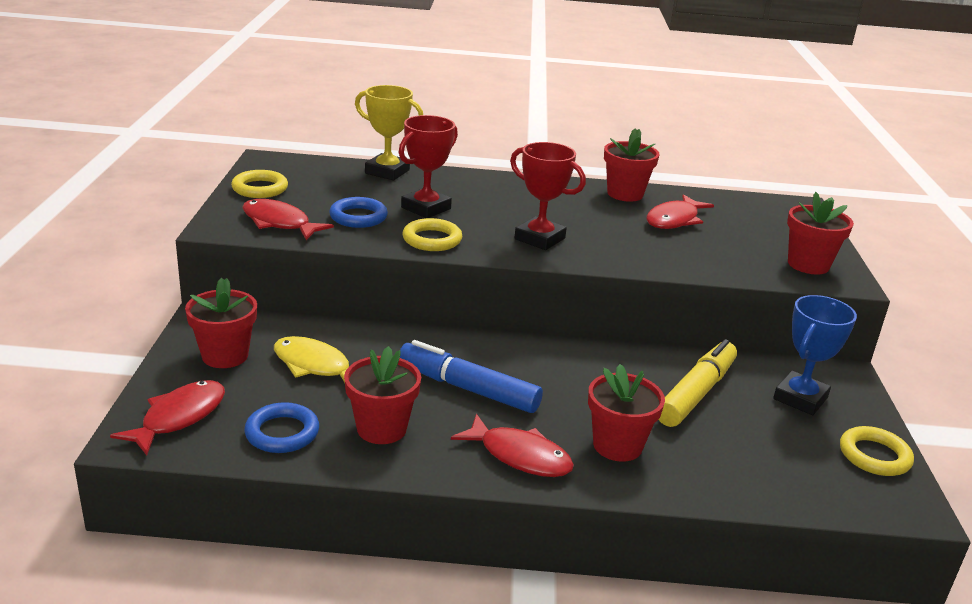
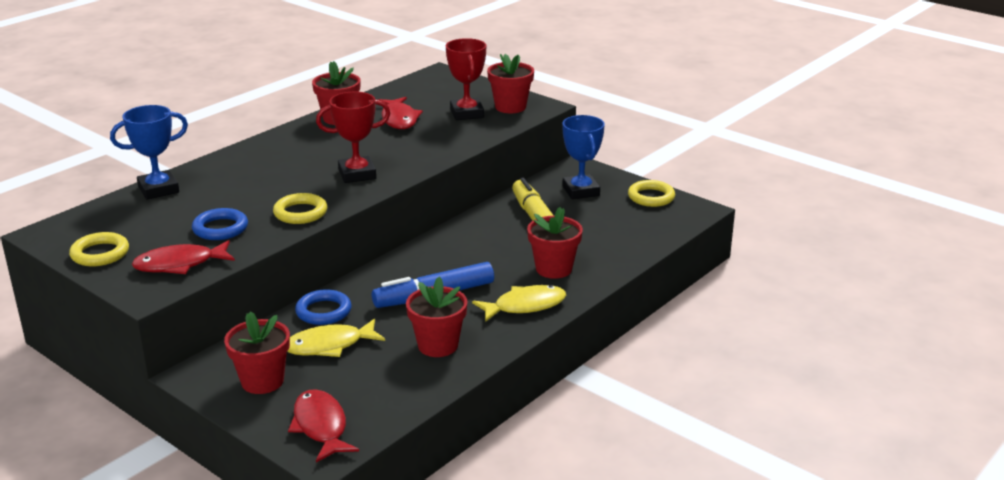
camera: 50 degrees left, 0 degrees up
(282, 433) = (394, 387): blue ring -> blue ring (323, 311)
(387, 172) = (158, 189): yellow trophy -> blue trophy
(426, 208) = (247, 197): red trophy -> red trophy (467, 113)
(519, 456) = (525, 306): red fish -> yellow fish

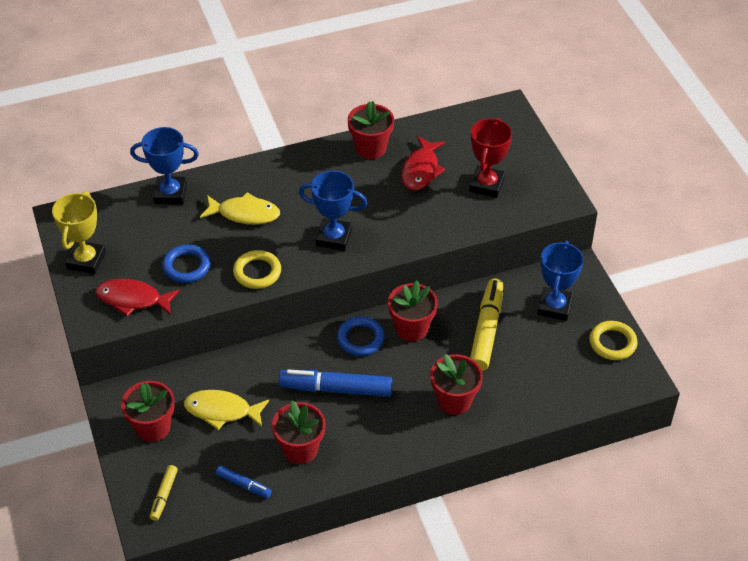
camera: 30 degrees right, 20 degrees up
(100, 254) = (86, 260): yellow ring -> yellow trophy
(321, 426) = (164, 495): red fish -> yellow marker
(323, 311) = (241, 369): blue ring -> blue ring (360, 339)
(357, 174) = (334, 238): red trophy -> blue trophy
(403, 389) = (244, 485): none -> blue marker
(510, 107) = (533, 190): red flower pot -> red flower pot (411, 328)
(525, 306) = (398, 435): yellow fish -> yellow fish (244, 214)

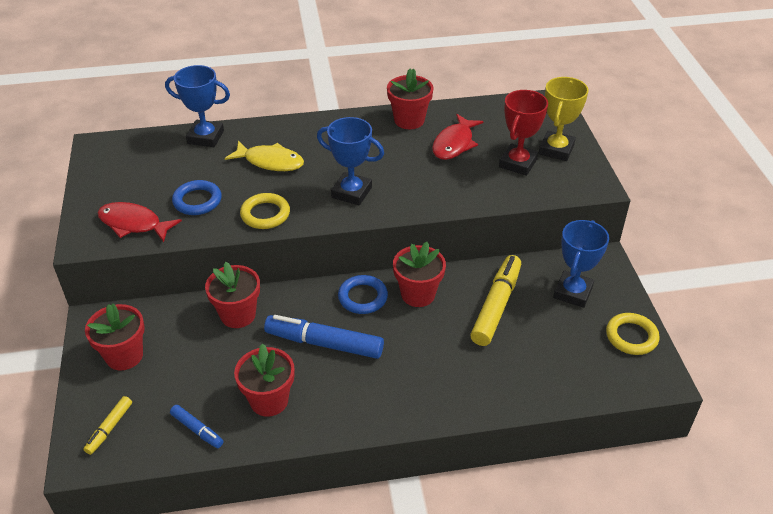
camera: 10 degrees right, 5 degrees down
(86, 260) = (103, 184): yellow trophy -> yellow trophy (556, 149)
(222, 411) = (200, 349): yellow fish -> none
(454, 401) = (447, 373): red flower pot -> red flower pot (238, 315)

